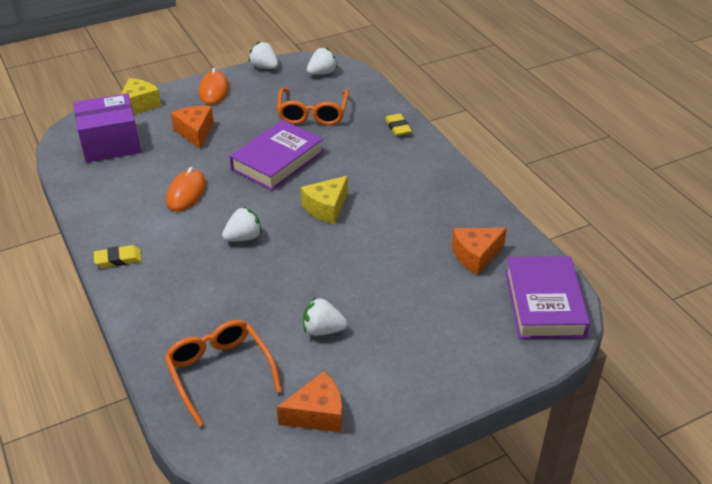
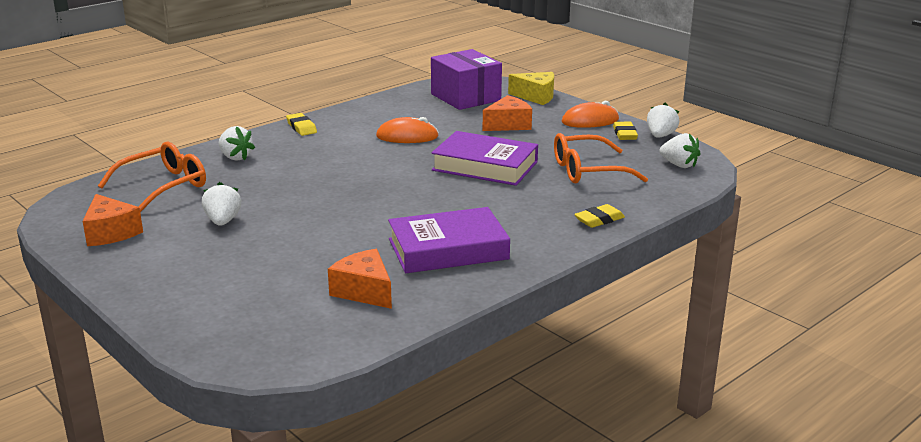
camera: 75 degrees right, 15 degrees down
(243, 237) = (350, 169): white strawberry -> white strawberry (235, 157)
(251, 81) = (625, 134): none -> yellow eraser
(326, 208) = (415, 199): yellow cheese -> none
(544, 303) = (287, 343): purple book -> purple book (448, 249)

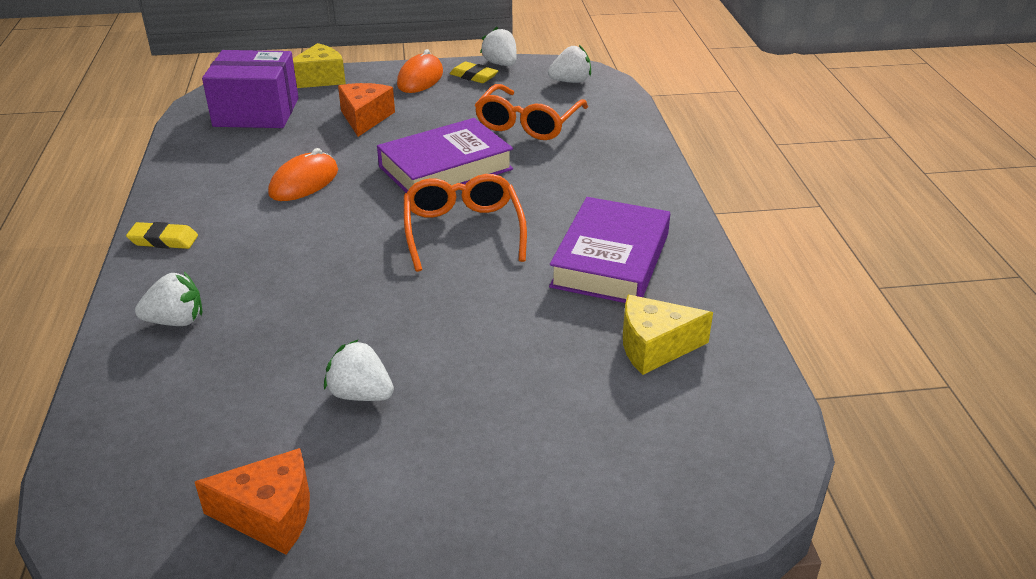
camera: 55 degrees left, 10 degrees up
(163, 186) = (179, 414): orange glasses -> orange glasses (463, 231)
(364, 291) = (654, 347): orange cheese -> yellow cheese
(599, 220) = (635, 159): yellow eraser -> none

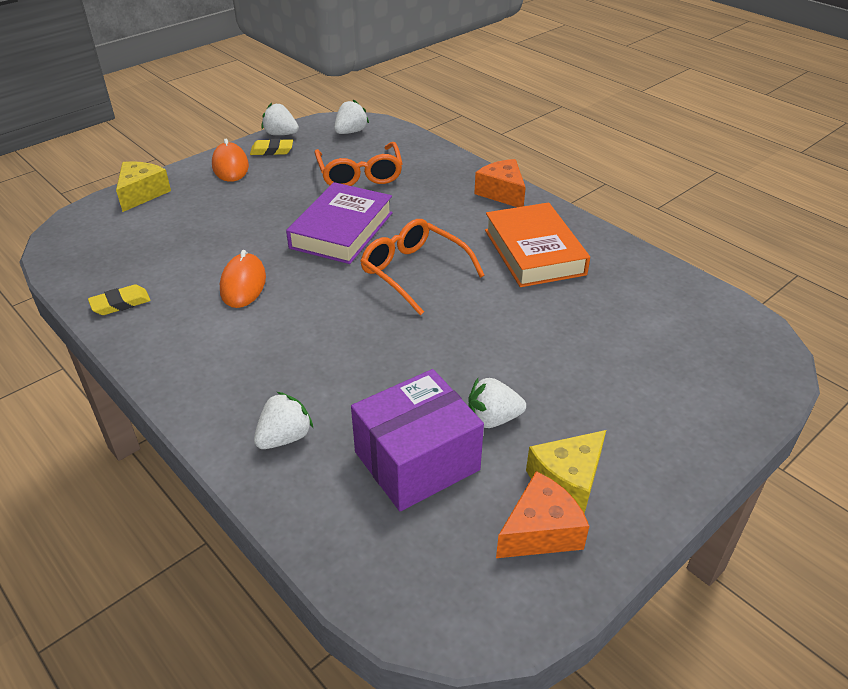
camera: 35 degrees left, 5 degrees up
(163, 240) = (183, 380): yellow eraser -> yellow eraser (120, 303)
(256, 112) = (121, 242): purple box -> purple box (417, 461)
(365, 118) = (226, 214): orange cheese -> orange cheese (502, 193)
(611, 260) = (534, 252): purple book -> orange book
(654, 347) = (627, 297): yellow cheese -> yellow cheese (567, 481)

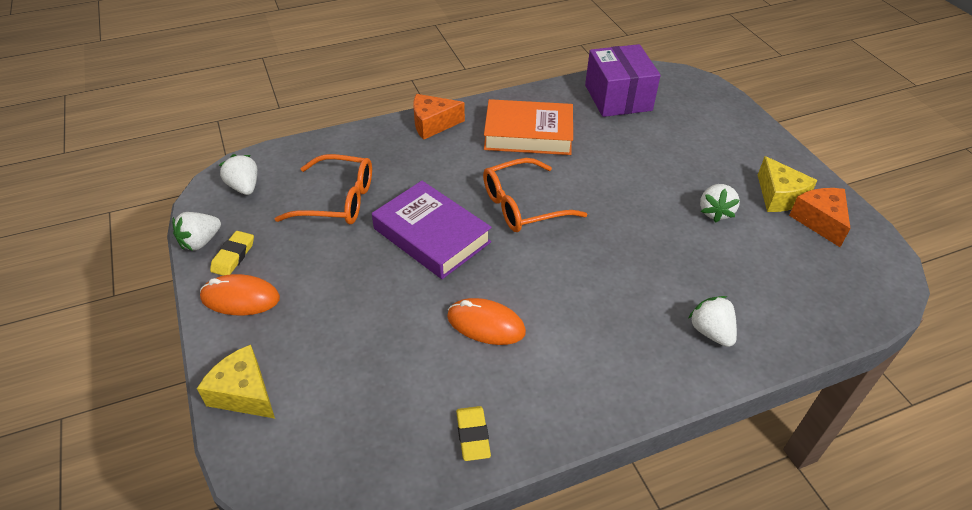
camera: 70 degrees left, 5 degrees up
(417, 461) = (749, 261): purple box -> purple box (618, 98)

